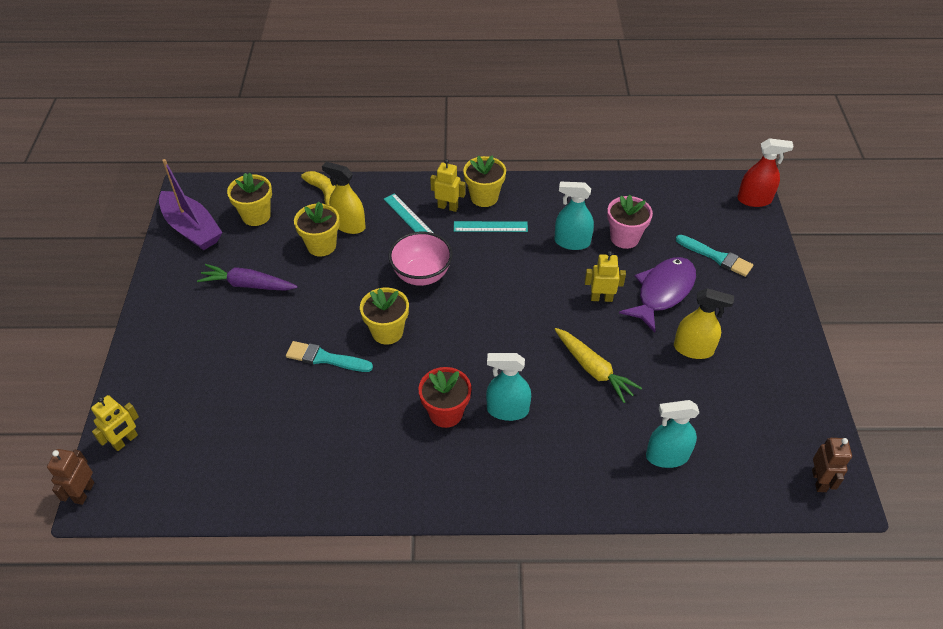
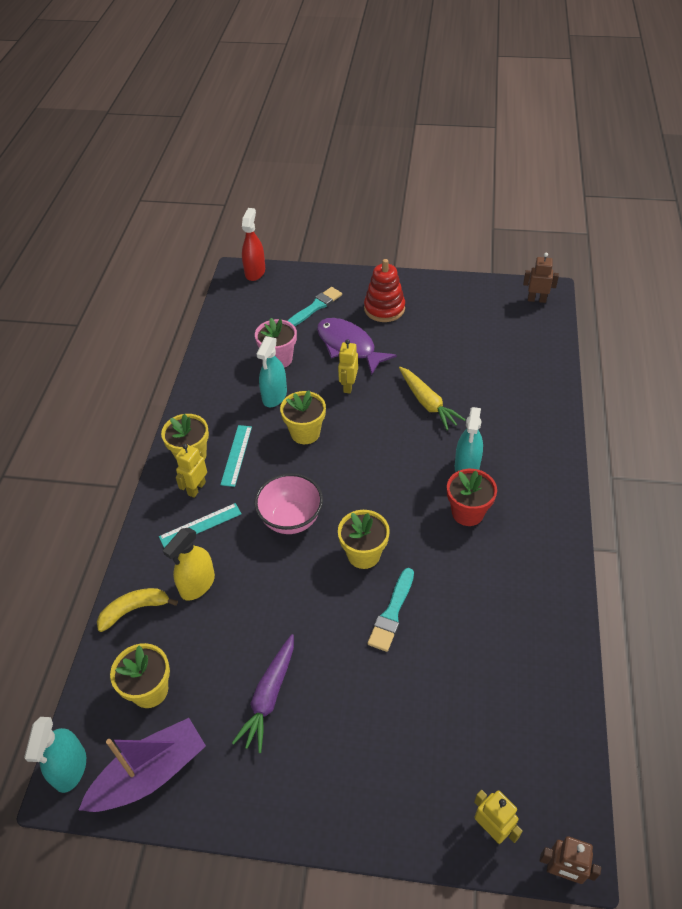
camera: 80 degrees left, 0 degrees up
(321, 245) = (223, 614): yellow flower pot -> yellow flower pot (305, 433)
(593, 369) = (427, 403): yellow carrot -> yellow carrot turned 90 degrees clockwise
(667, 456) = (516, 373): turquoise spray bottle -> turquoise spray bottle (70, 768)
(693, 349) = (413, 339): yellow spray bottle -> none
(737, 318) = (384, 309): none -> red stacking toy

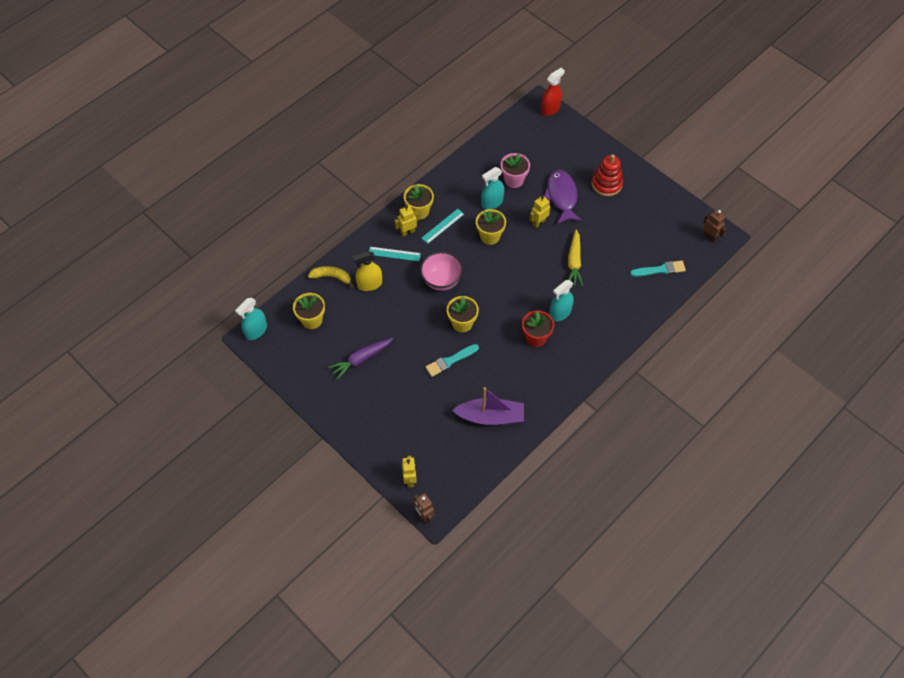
camera: 35 degrees right, 10 degrees up
(150, 774) = (286, 356): purple boat -> purple boat (490, 417)
(315, 307) = (566, 157): turquoise brush -> turquoise brush (660, 270)

